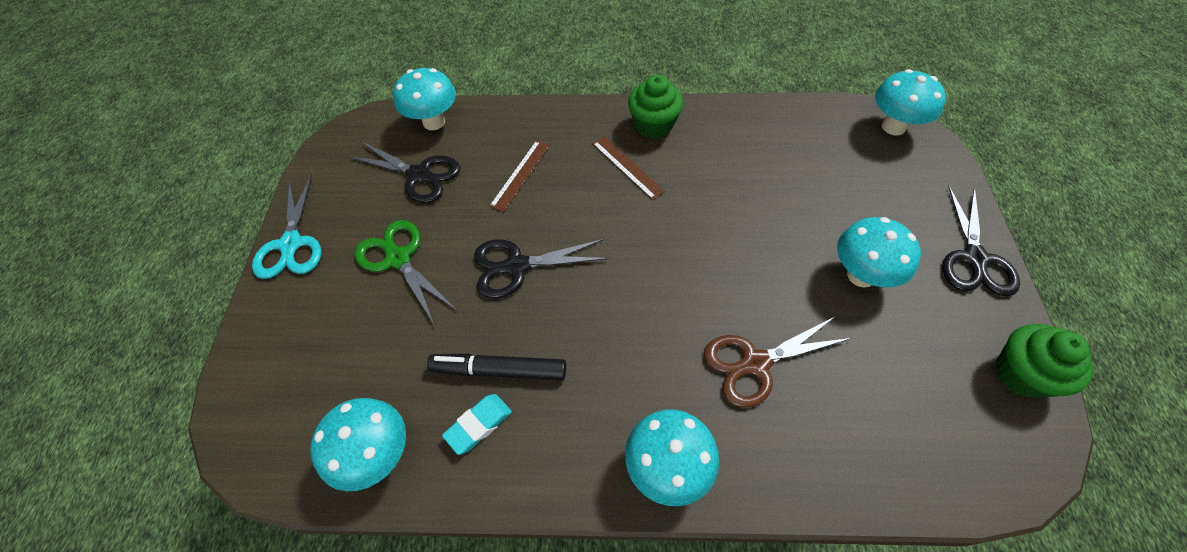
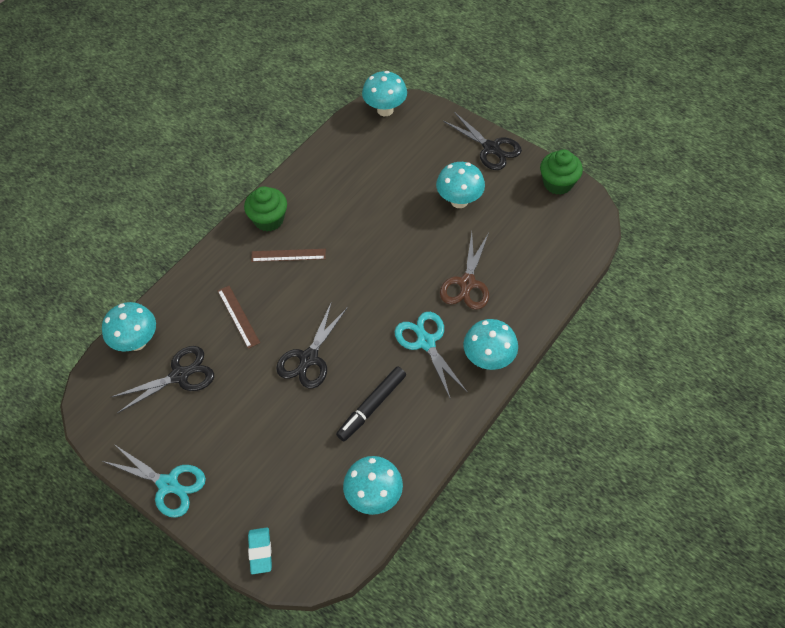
camera: 55 degrees left, 0 degrees up
(398, 259) = (242, 422): green scissors -> none
(479, 425) = (397, 434): turquoise eraser -> turquoise eraser (260, 551)
(631, 372) = (426, 342): none -> turquoise scissors

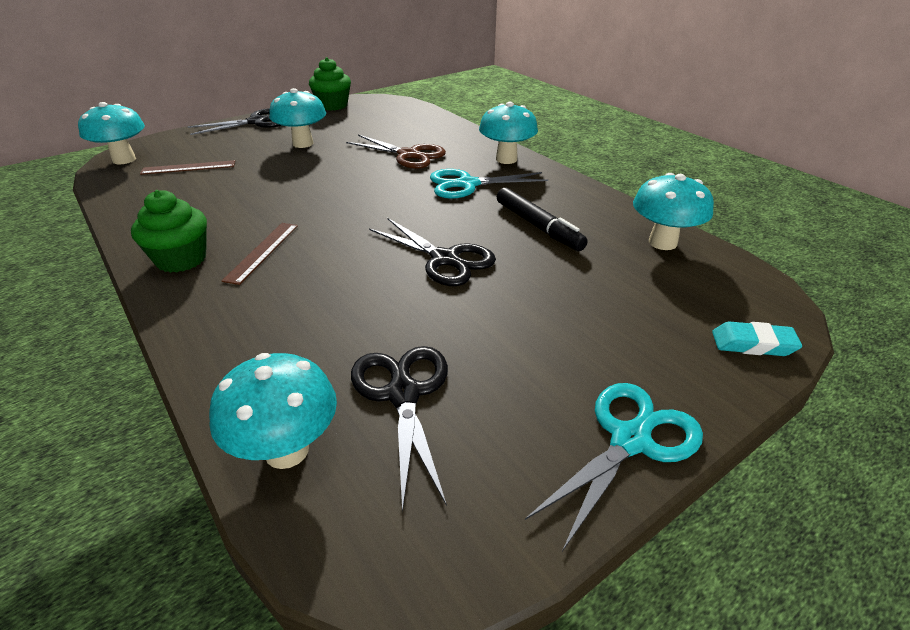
camera: 75 degrees left, 20 degrees down
(238, 316) = (329, 310): brown ruler -> brown ruler (188, 167)

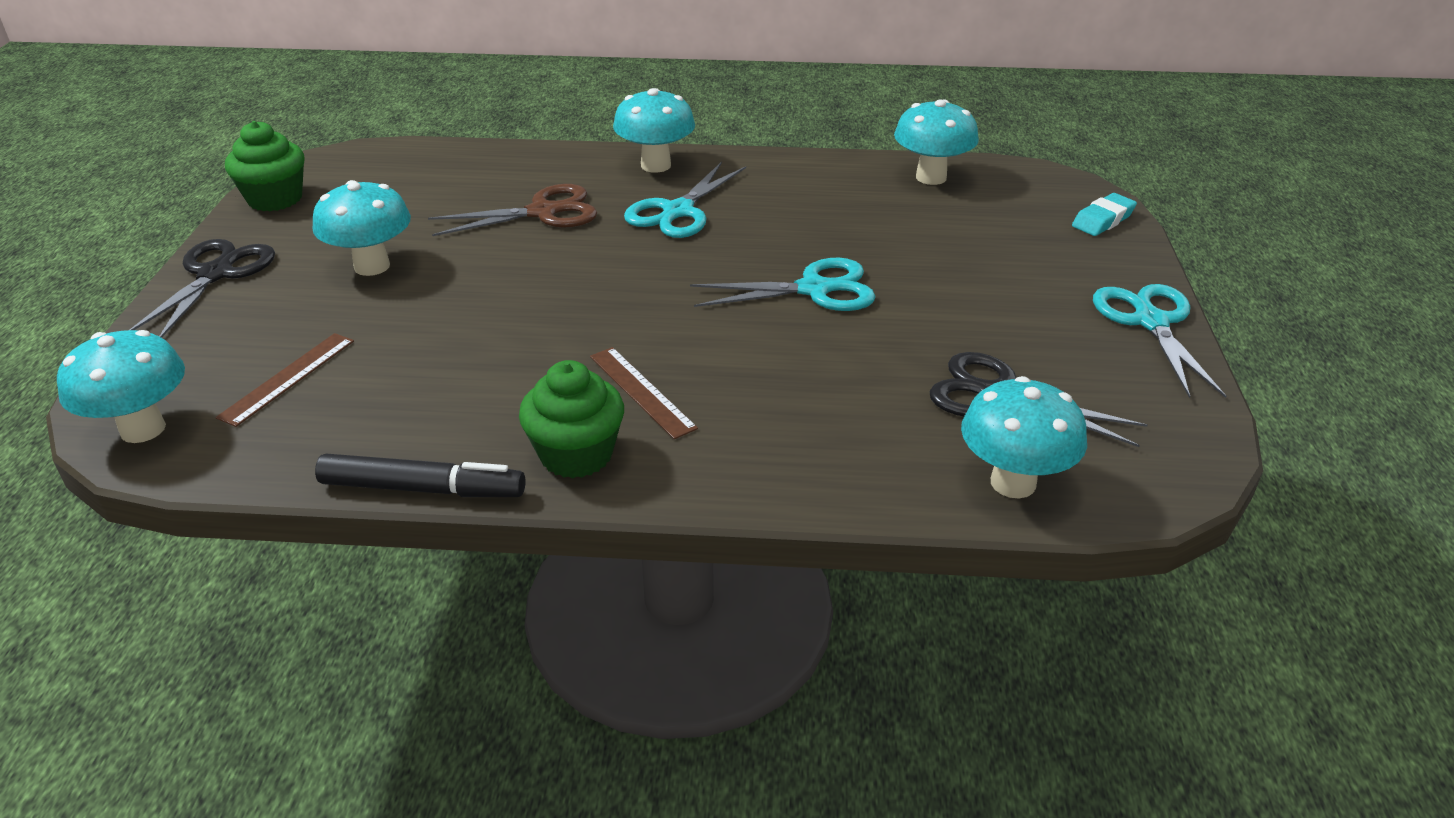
camera: 50 degrees left, 0 degrees up
(445, 259) = (814, 289): black scissors -> turquoise scissors
(538, 226) = (822, 216): black marker -> black marker (423, 489)

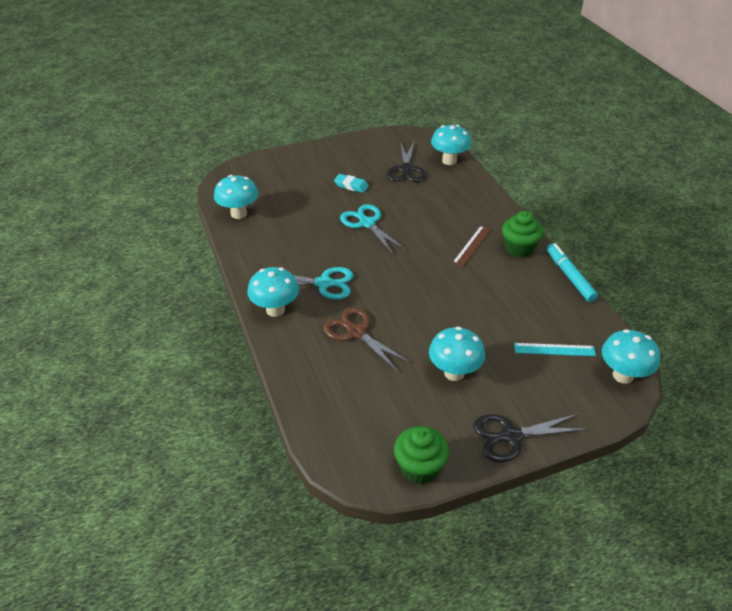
camera: 115 degrees left, 5 degrees up
(288, 378) = (554, 349): brown ruler -> turquoise ruler
(423, 489) = (569, 276): black marker -> turquoise marker
(1102, 220) = (257, 164): turquoise eraser -> turquoise eraser (351, 186)
(1150, 322) = (333, 146): turquoise scissors -> none

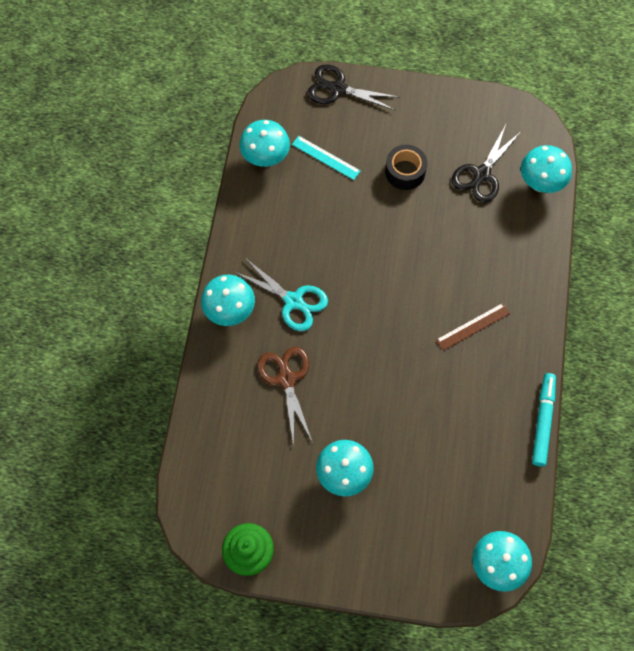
camera: 30 degrees right, 25 degrees up
(351, 186) = (405, 172): turquoise eraser -> black tape
(367, 223) = (386, 238): turquoise scissors -> none
(511, 436) = (346, 568): black scissors -> black scissors (338, 89)
(519, 248) = (519, 356): green cupcake -> none
(554, 349) = (455, 500): turquoise ruler -> turquoise ruler (325, 158)

